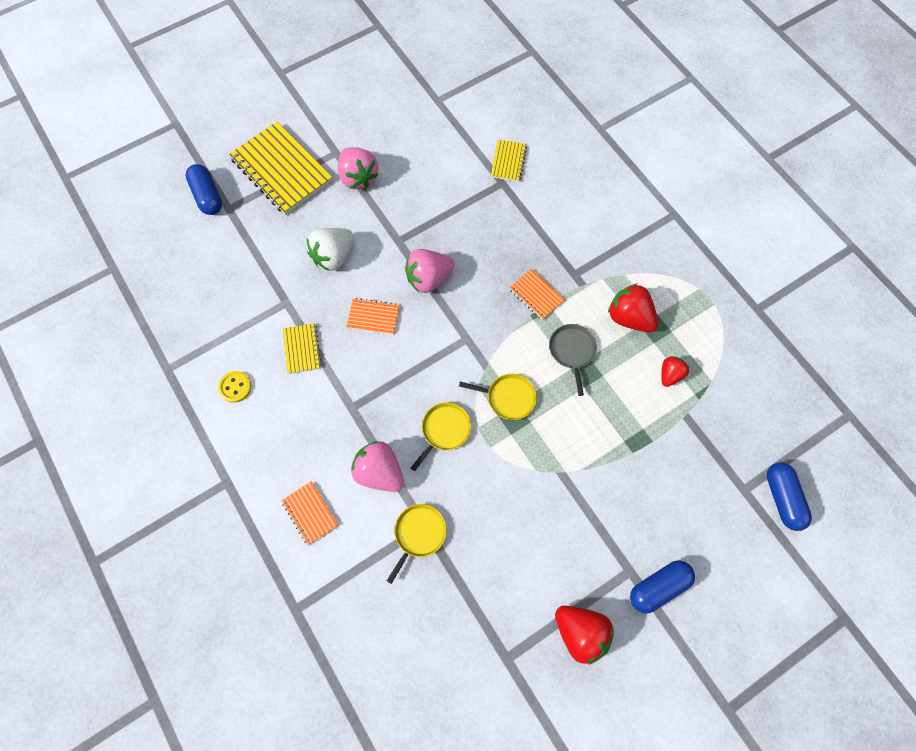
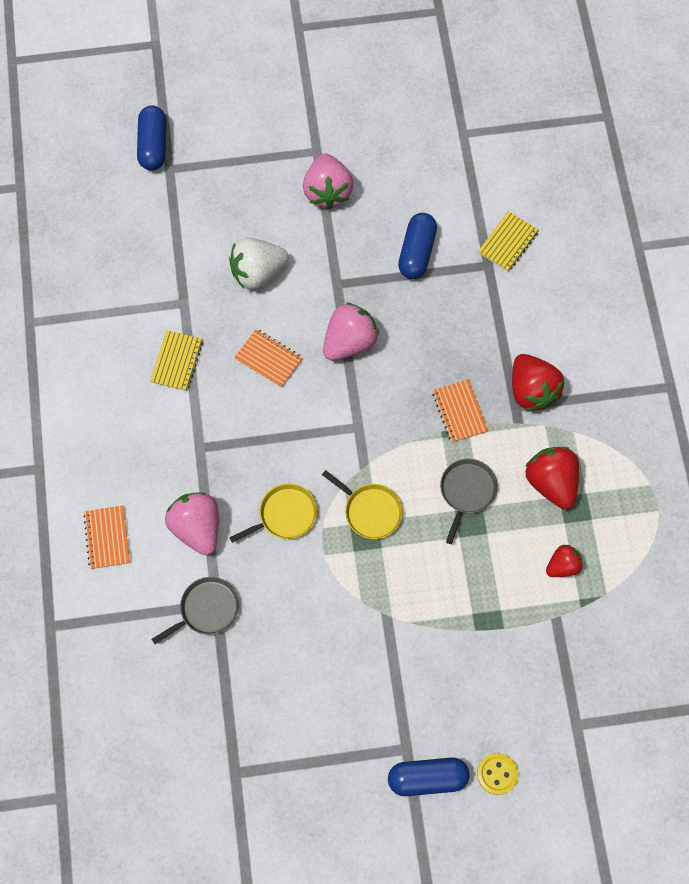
camera: 25 degrees right, 0 degrees up
(235, 387) = (90, 372): yellow button -> yellow button (497, 774)
(282, 170) = (247, 147): yellow notebook -> none
(419, 534) = (207, 609): yellow pan -> grey pan
(428, 278) = (349, 342): pink strawberry -> pink strawberry turned 135 degrees clockwise
(580, 632) = (323, 783): red strawberry -> red strawberry (532, 390)
(782, 498) = (613, 753): blue capsule -> blue capsule (417, 252)

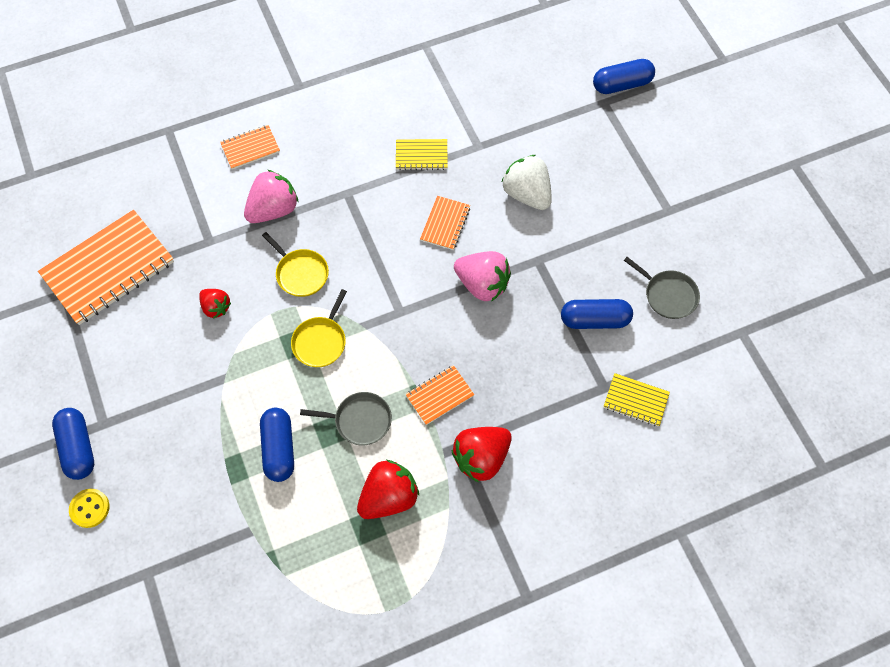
camera: 75 degrees right, 5 degrees down
(207, 609) = (202, 235): grey pan -> grey pan (668, 295)
(218, 720) = (108, 268): none -> orange notebook
(327, 191) = (630, 229): pink strawberry -> none
(477, 574) = (279, 449): none -> blue capsule
(562, 566) = (304, 526): red strawberry -> red strawberry (216, 307)

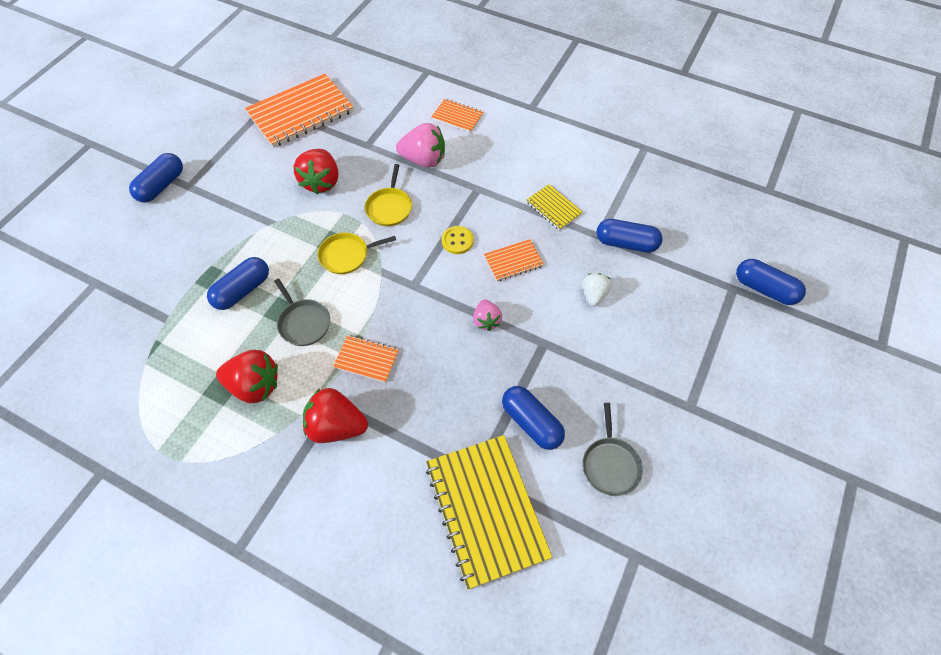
camera: 50 degrees right, 5 degrees down
(90, 508) = (122, 221): yellow button -> yellow button (457, 241)
(108, 268) = (300, 113): orange notebook -> orange notebook turned 45 degrees counterclockwise
(216, 307) = (321, 182): red strawberry -> red strawberry, size x1.69
(482, 284) = (486, 321): pink strawberry -> pink strawberry, size x0.59
(502, 135) = (626, 243): none -> blue capsule
(527, 194) = (594, 295): white strawberry -> white strawberry, size x0.59
(636, 400) = (486, 510): yellow notebook -> yellow notebook, size x2.05

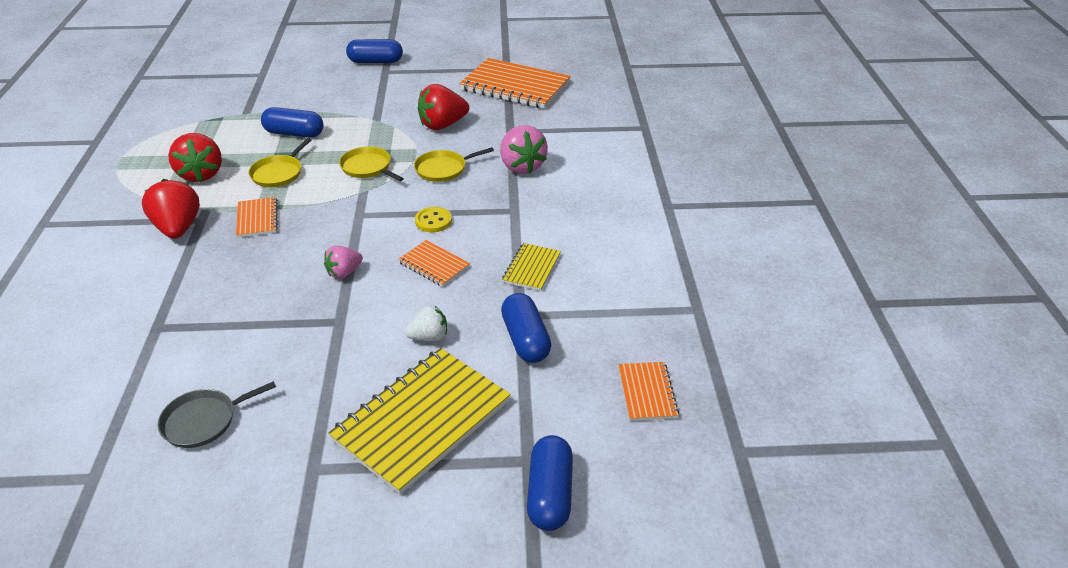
camera: 60 degrees right, 20 degrees down
(303, 323) = (278, 173): grey pan -> yellow pan
(457, 117) = (600, 165): orange notebook -> orange notebook (647, 392)
(486, 510) = (119, 347): yellow notebook -> yellow notebook (422, 421)
(531, 422) = (233, 344): blue capsule -> none

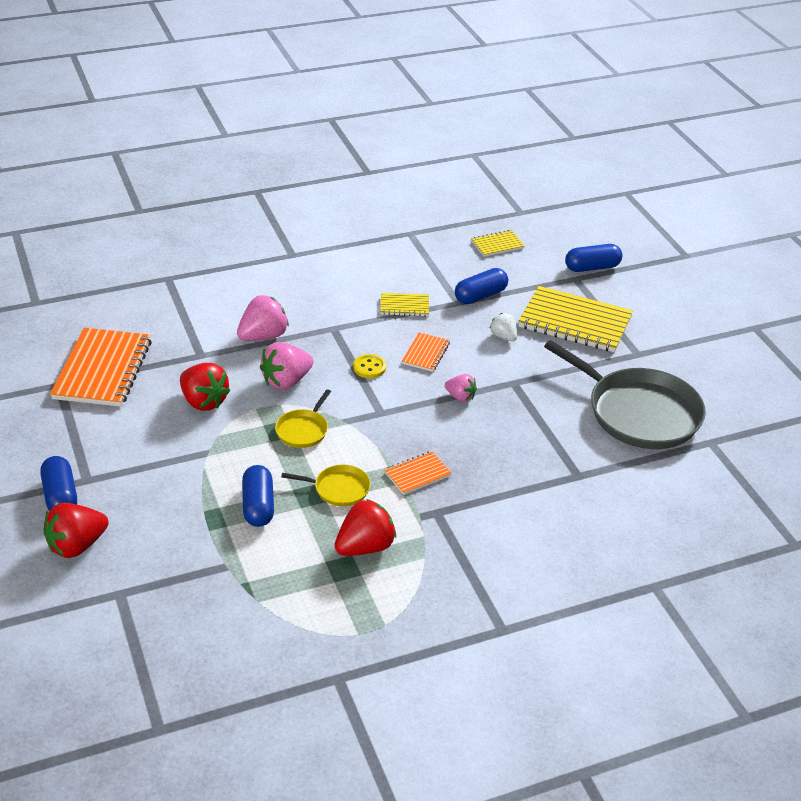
camera: 110 degrees left, 0 degrees up
(178, 228) = (457, 522): red strawberry -> red strawberry (77, 545)
(203, 421) = (639, 412): grey pan -> grey pan, size x2.21
(443, 169) = (286, 381): yellow pan -> pink strawberry
(647, 392) = (497, 245): orange notebook -> yellow notebook

